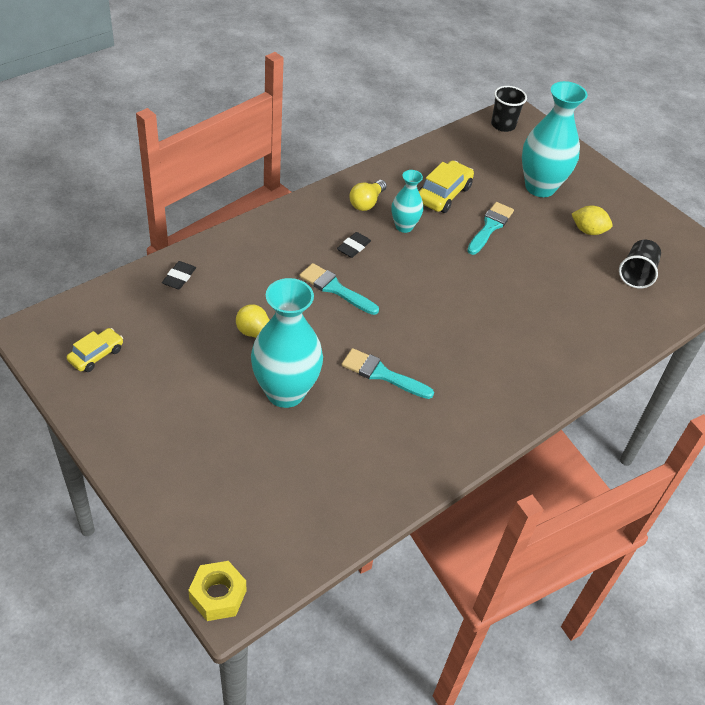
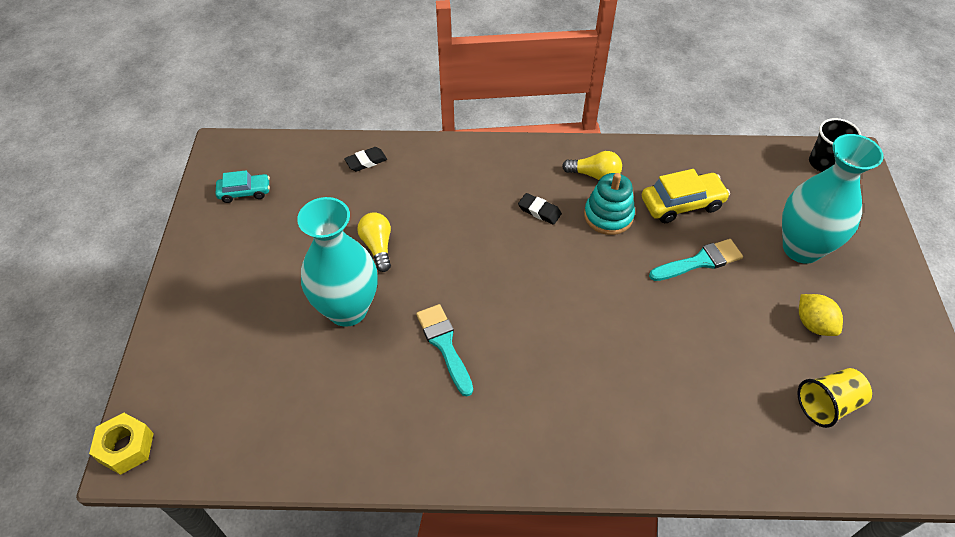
camera: 45 degrees right, 5 degrees up
(96, 355) = (245, 192): yellow car -> turquoise car
(335, 288) = (483, 241): turquoise brush -> none
(353, 247) = (539, 211): black eraser -> black eraser turned 45 degrees clockwise
(367, 202) = (594, 175): yellow light bulb -> yellow light bulb turned 150 degrees counterclockwise
(404, 226) = (608, 216): turquoise vase -> turquoise stacking toy
(636, 274) = (827, 404): black cup -> yellow cup

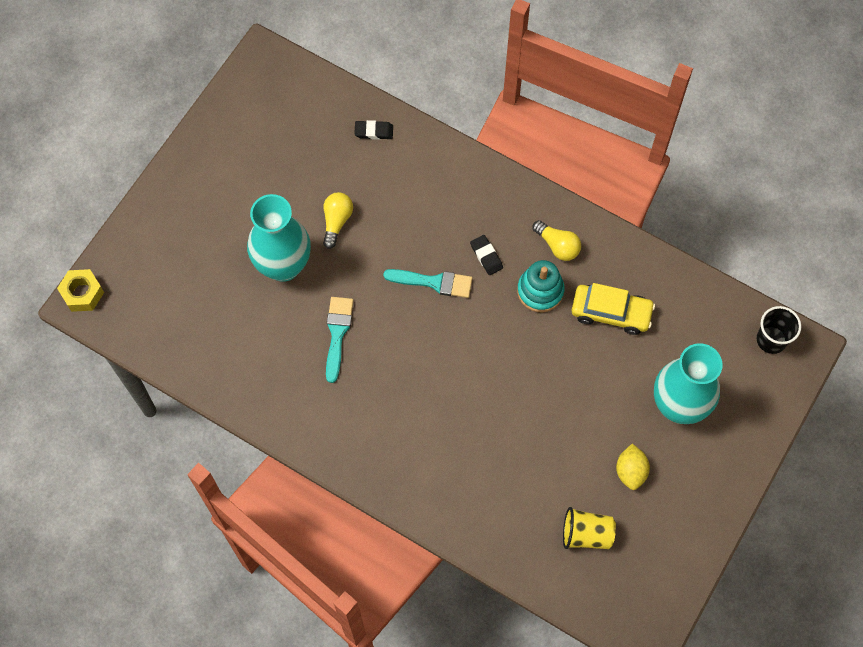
camera: 30 degrees right, 15 degrees up
(245, 192) = (260, 113): turquoise car -> none
(700, 261) = (584, 372): turquoise brush -> turquoise brush (433, 282)

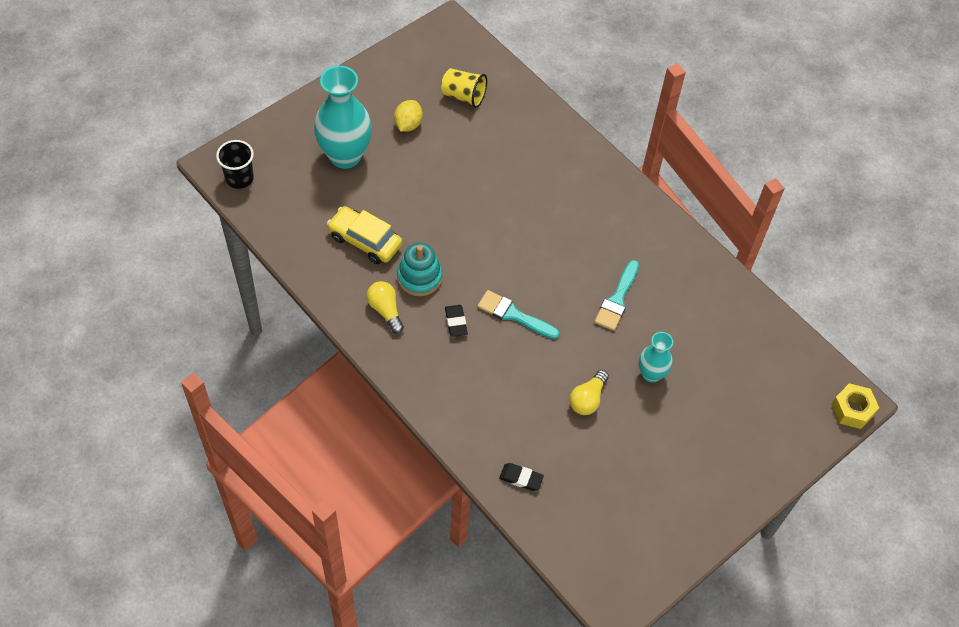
camera: 165 degrees left, 10 degrees down
(283, 265) = (651, 374): turquoise vase -> turquoise vase, size x0.54

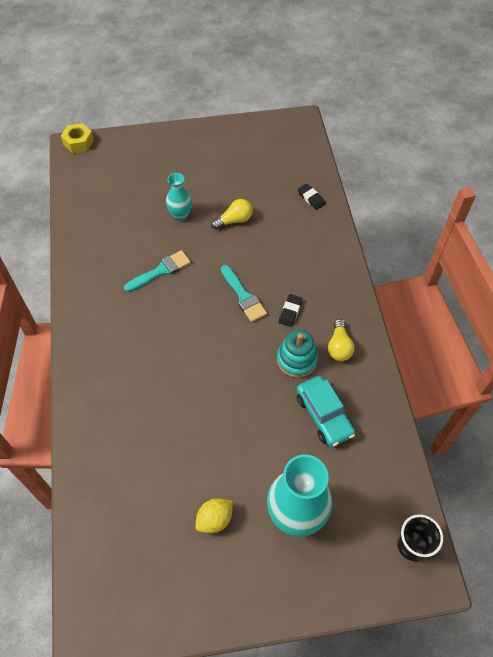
camera: 145 degrees left, 0 degrees up
(365, 241) = (324, 415): yellow car -> turquoise car
(463, 96) = (139, 524): yellow cup -> none

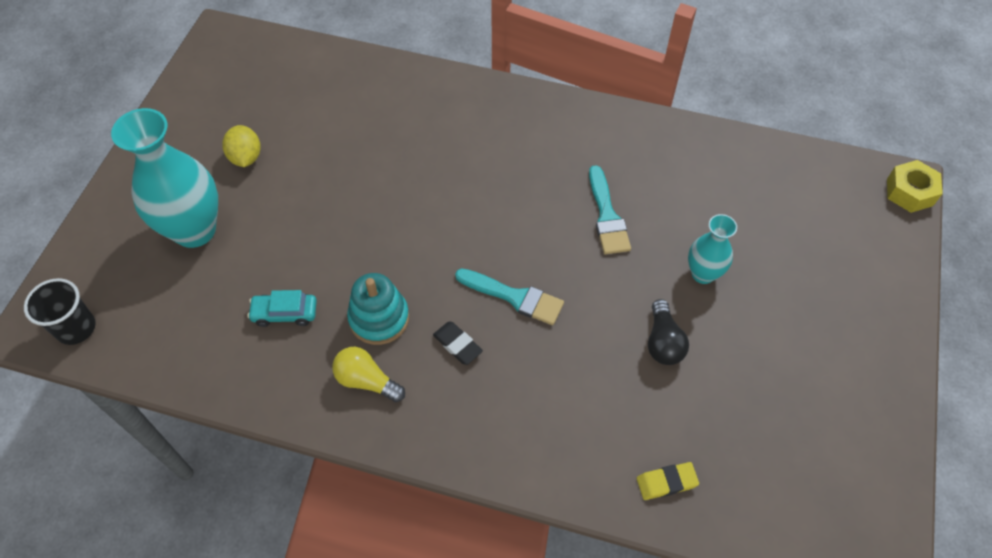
camera: 115 degrees right, 0 degrees up
(234, 220) = (663, 342): yellow light bulb -> black light bulb
(243, 296) = (514, 297): turquoise brush -> turquoise brush turned 150 degrees counterclockwise
(311, 198) = (666, 482): black eraser -> yellow eraser
(324, 415) = (285, 313): turquoise car -> turquoise car, size x0.64

